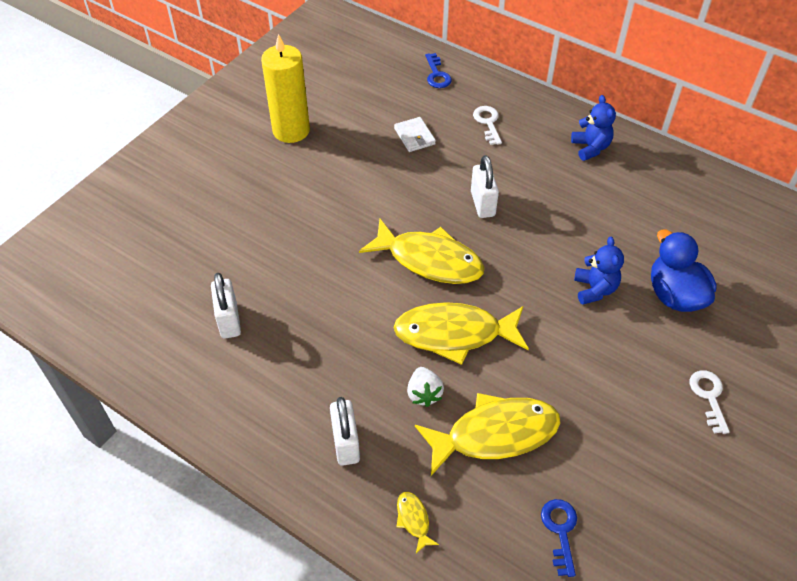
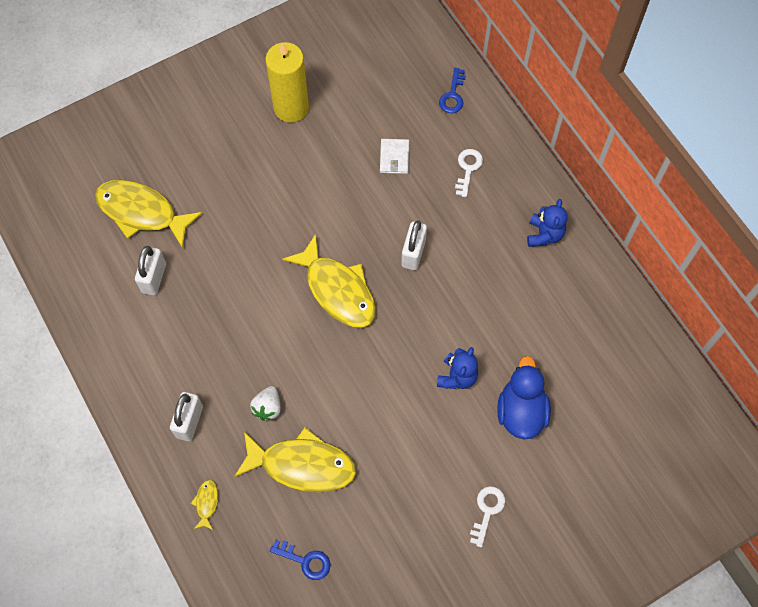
camera: 25 degrees right, 15 degrees up
(454, 334) = (320, 367): yellow fish -> yellow fish (142, 212)
(560, 531) = (305, 560): blue key -> blue key turned 90 degrees clockwise

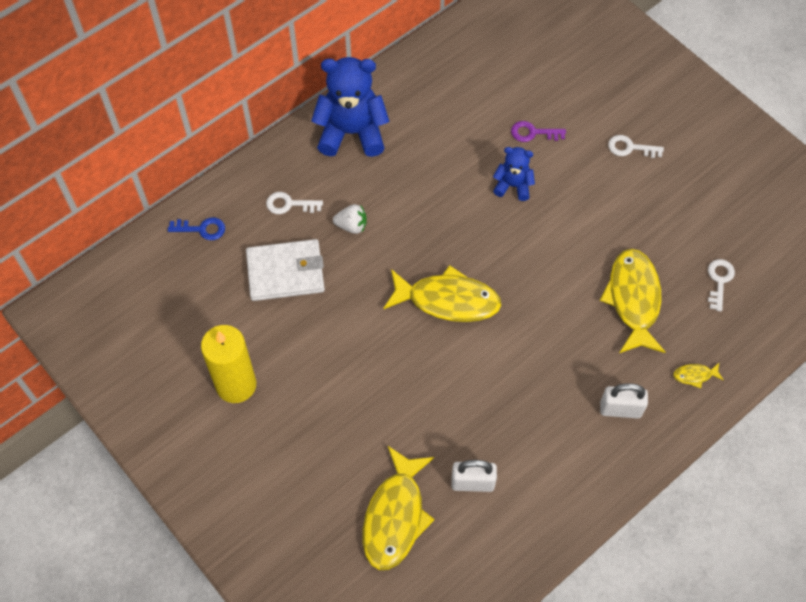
camera: 100 degrees left, 5 degrees down
(268, 407) = (586, 340): white strawberry -> white strawberry (351, 226)
(305, 560) = (719, 281): blue key -> white key
(337, 290) = (447, 300): yellow fish -> yellow fish turned 60 degrees clockwise
(394, 157) = (286, 272): white wallet -> white wallet, size x1.86
(413, 253) = (393, 239): white padlock -> none
(521, 411) = (533, 133): blue duck -> purple key
(544, 234) = (352, 133): blue teddy bear -> blue teddy bear, size x1.86

